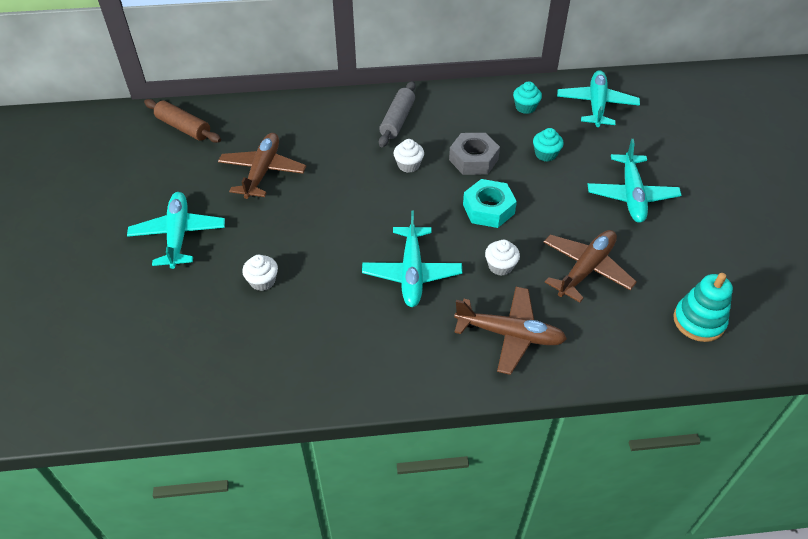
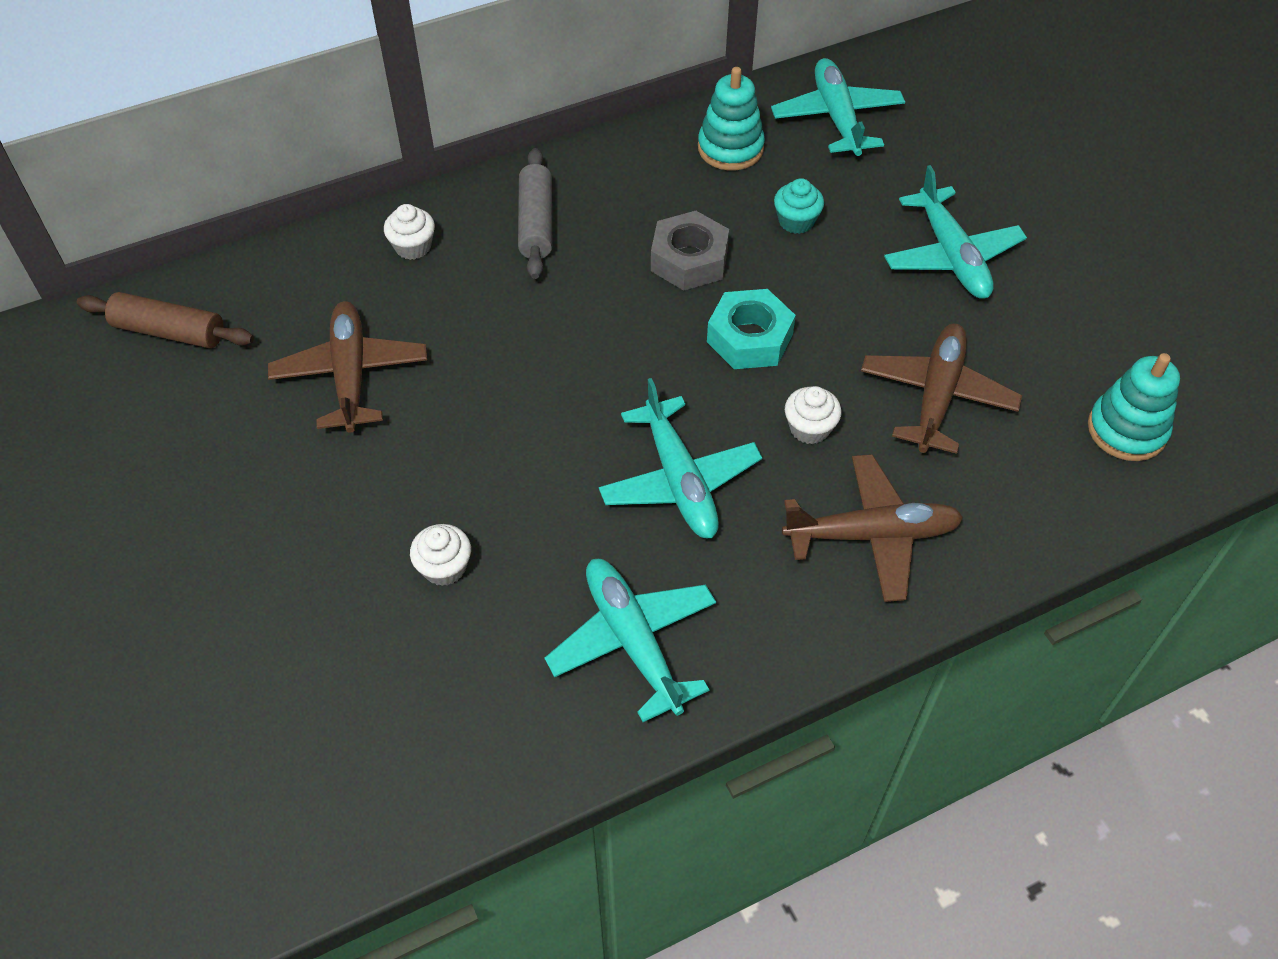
camera: 20 degrees left, 5 degrees up
(178, 235) = (258, 529): turquoise plane -> turquoise plane (633, 641)
(408, 165) = (590, 297): white cupcake -> white cupcake (413, 247)
(525, 107) = (730, 148): turquoise cupcake -> turquoise stacking toy

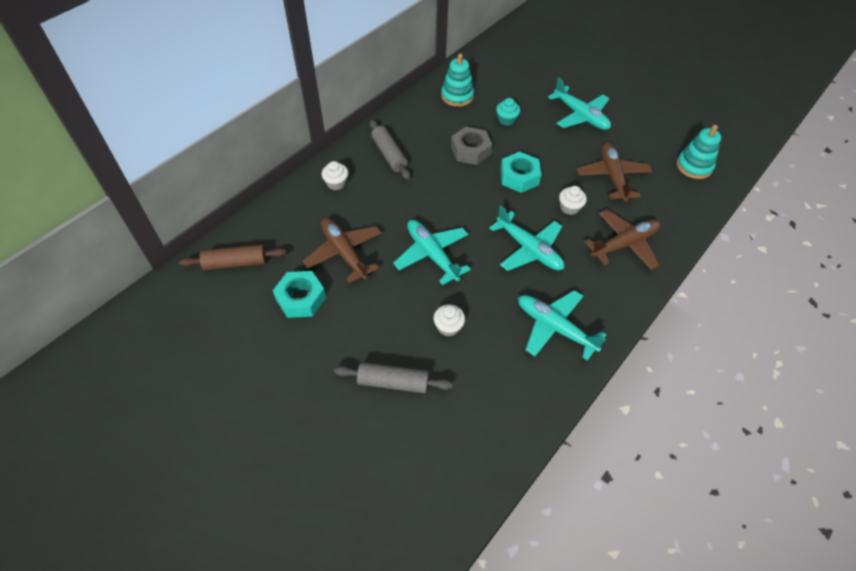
camera: 25 degrees left, 0 degrees up
(234, 428) = (301, 298): none -> turquoise nut
(293, 627) = (393, 382): none -> grey rolling pin
(837, 117) = (495, 70): turquoise plane -> turquoise plane (432, 254)

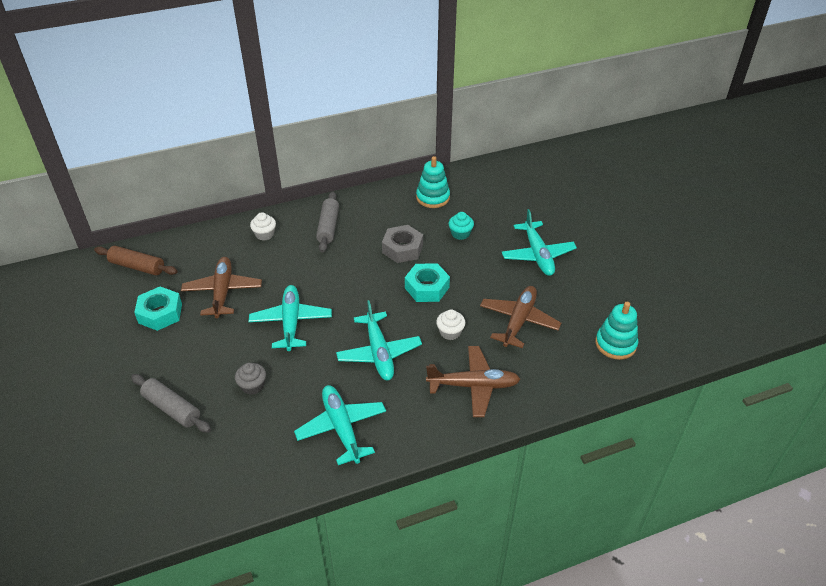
camera: 30 degrees right, 10 degrees down
(448, 327) = (252, 386): white cupcake -> grey cupcake

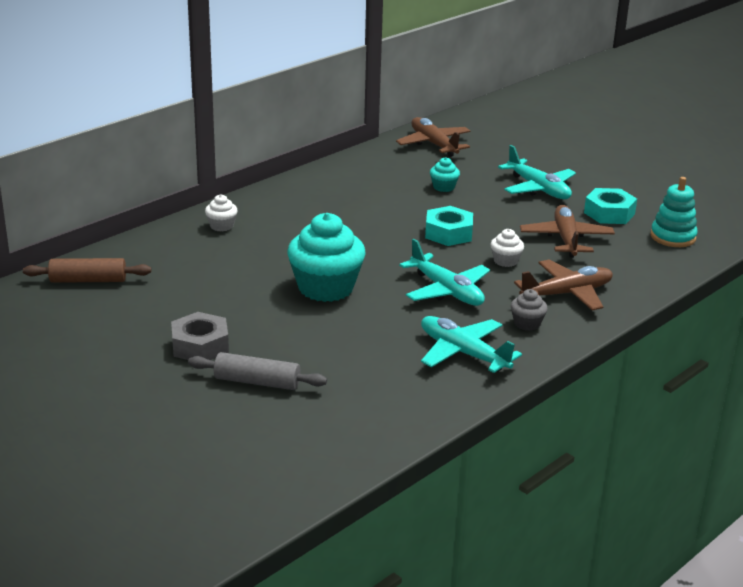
camera: 25 degrees left, 15 degrees down
(160, 313) = (160, 312): turquoise nut -> turquoise nut (609, 213)
(223, 292) = (219, 280): brown plane -> brown plane (433, 144)
(252, 386) = (333, 344): grey cupcake -> grey cupcake (527, 323)
(291, 322) = (326, 288): turquoise plane -> turquoise cupcake
(328, 227) = (291, 207): grey rolling pin -> none
(402, 249) = (393, 209): grey nut -> grey nut (200, 346)
(433, 197) = (386, 165): turquoise stacking toy -> none

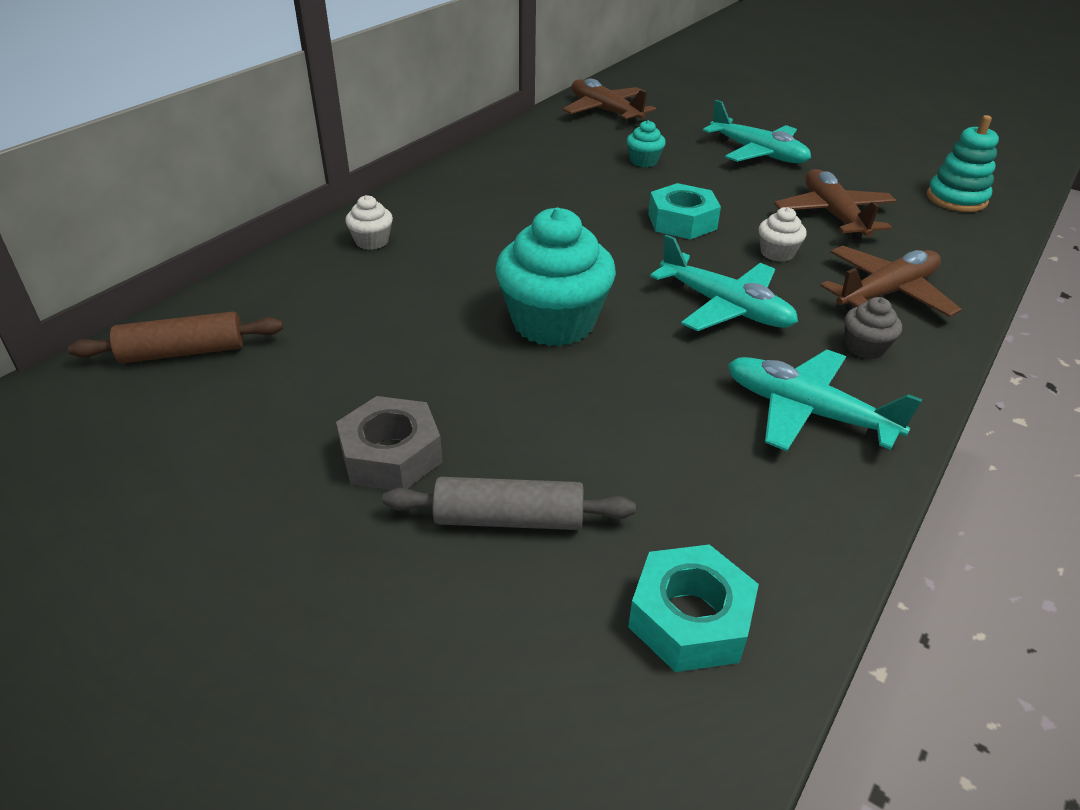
camera: 10 degrees left, 10 degrees up
(609, 213) = (860, 176): turquoise nut -> turquoise nut (689, 618)

